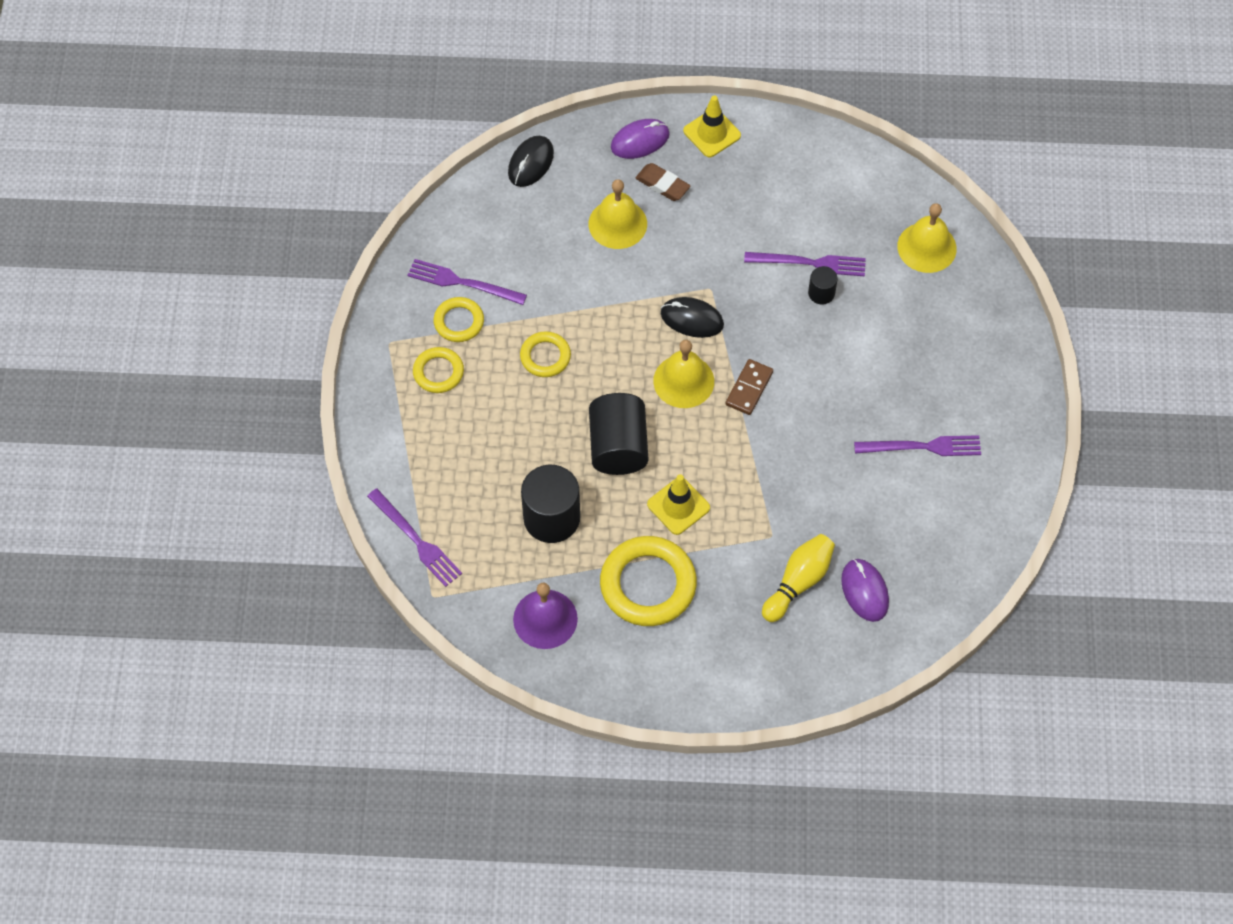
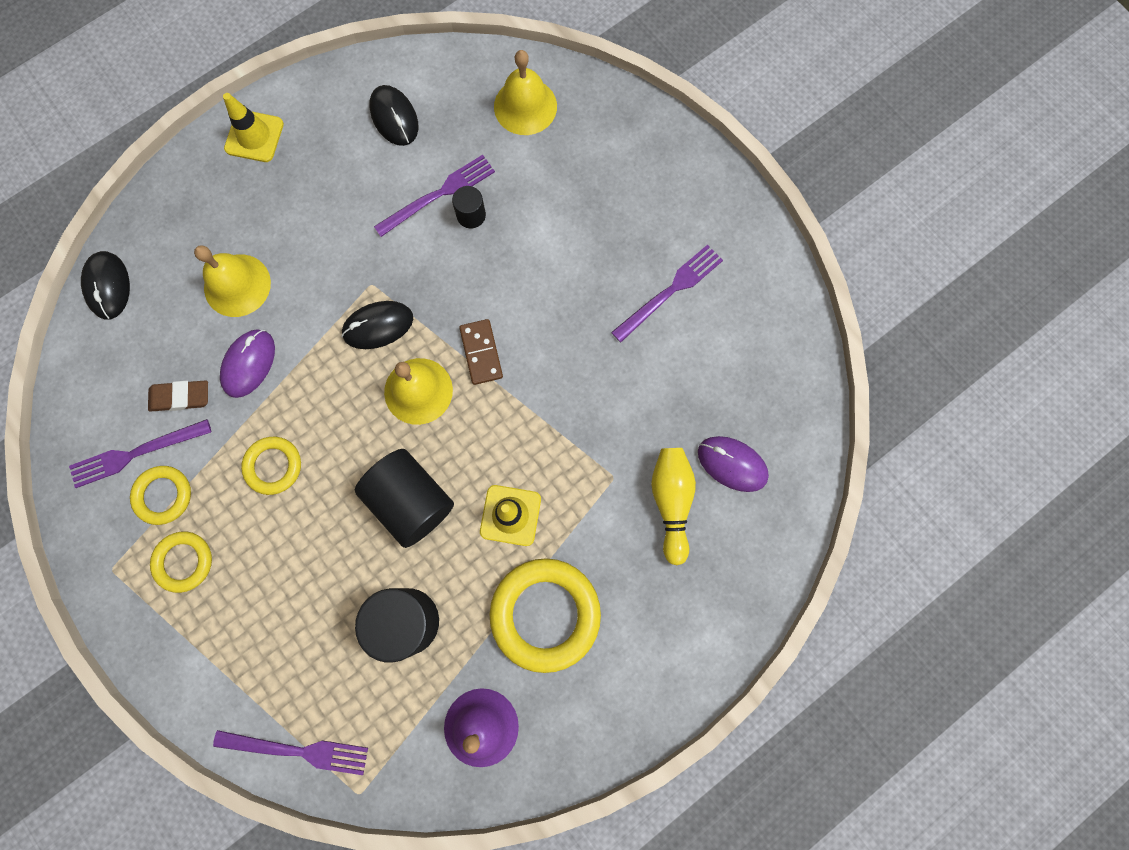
camera: 40 degrees left, 15 degrees up
(640, 141) = (194, 190): purple mouse -> purple mouse (249, 364)
(662, 184) = (248, 217): brown eraser -> brown eraser (180, 397)
(823, 189) = (394, 117): none -> black mouse

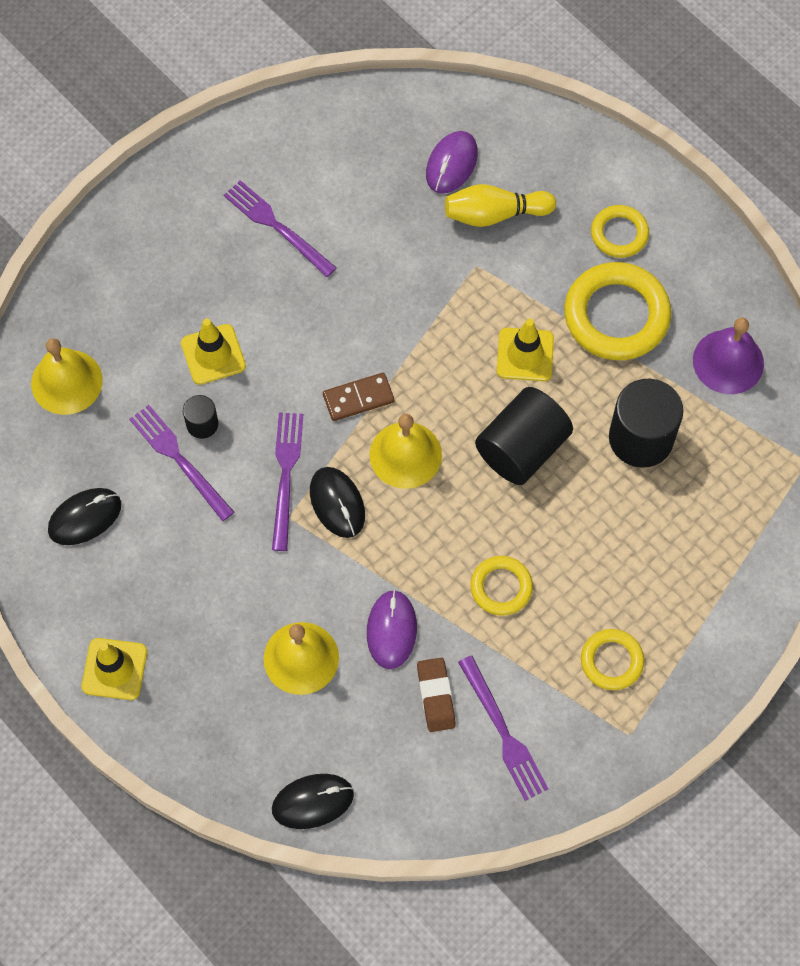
camera: 95 degrees left, 10 degrees down
(163, 495) = (545, 694): yellow ring -> yellow ring (619, 234)
(249, 364) = (391, 630): purple mouse -> purple mouse turned 75 degrees clockwise
(297, 750) = (776, 522): purple fork -> purple fork (286, 475)
(540, 228) = (213, 354): none -> yellow traffic cone

